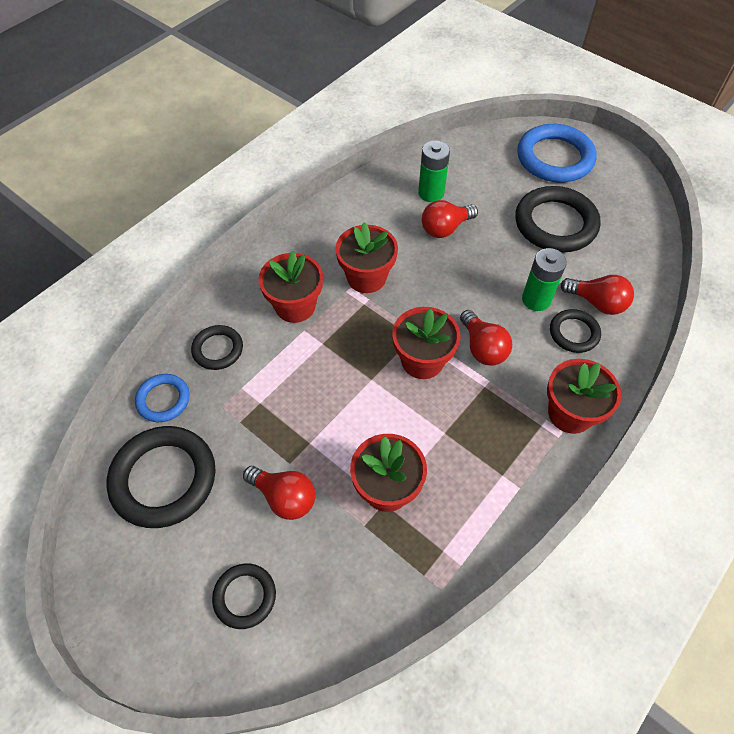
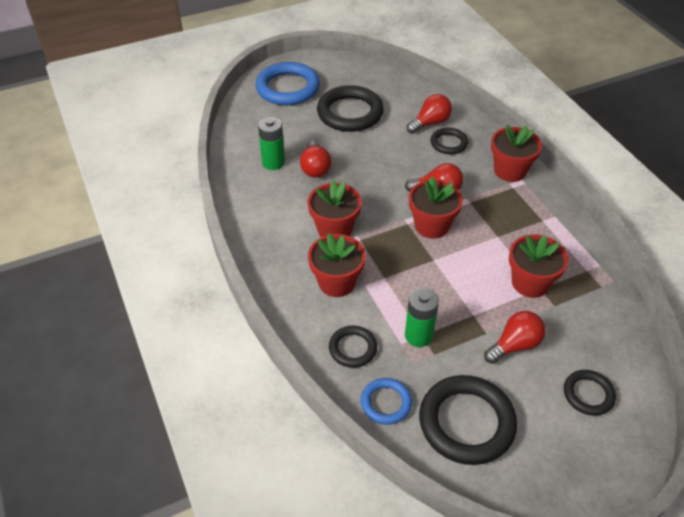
camera: 65 degrees left, 10 degrees down
(536, 299) = (411, 149): green battery -> green battery (418, 335)

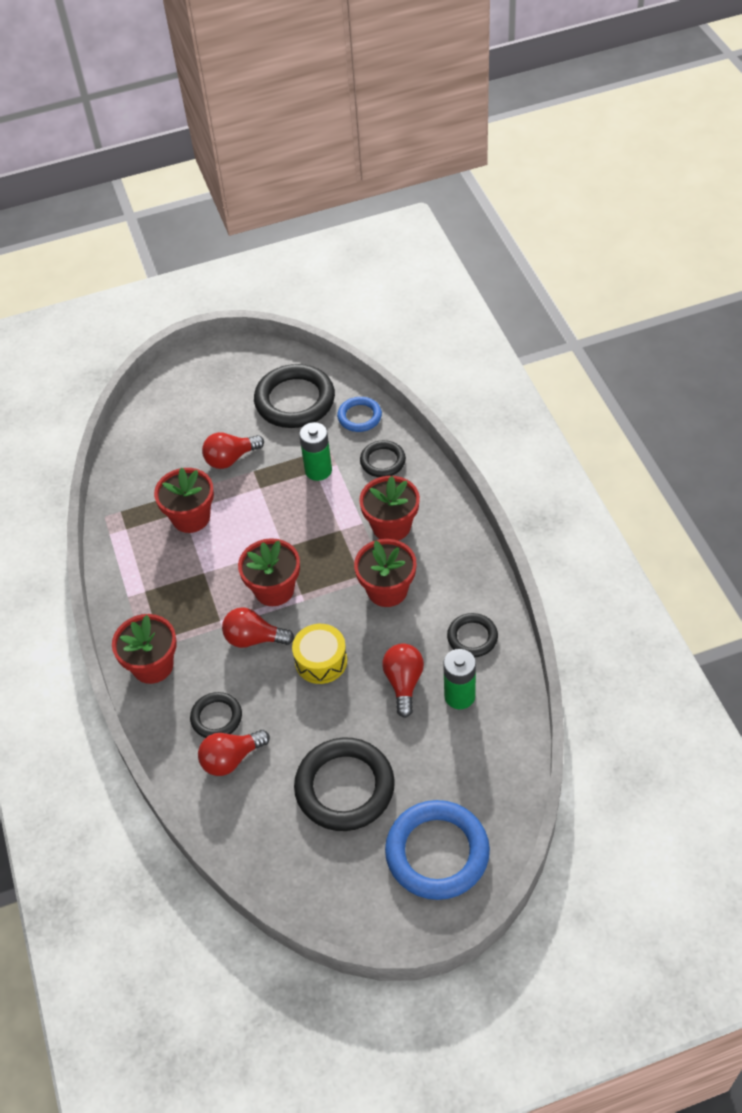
camera: 170 degrees left, 5 degrees up
(380, 179) = (321, 661): none -> yellow drum
(588, 394) = (184, 417): black ring -> black ring (472, 637)

